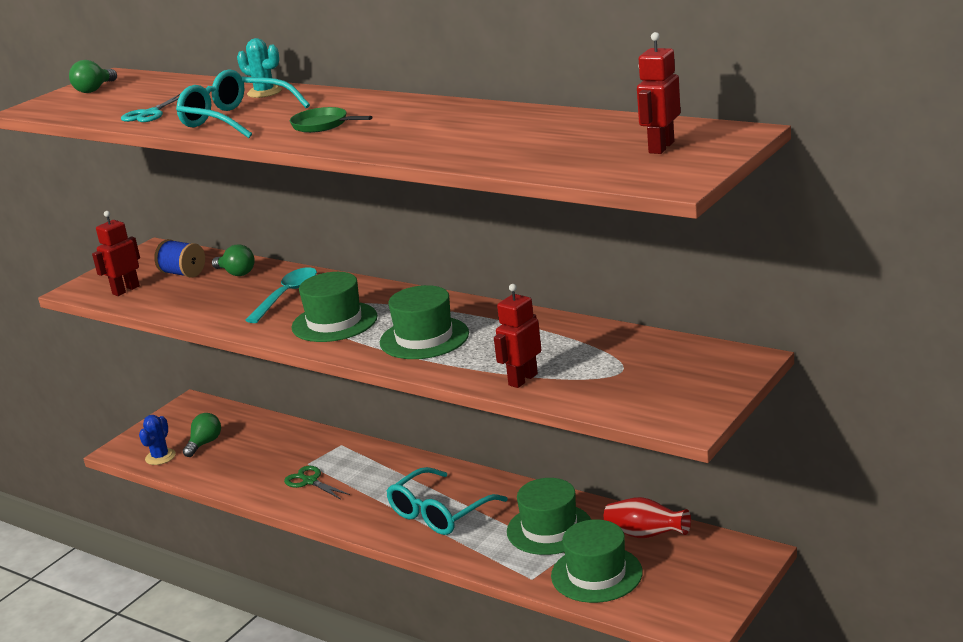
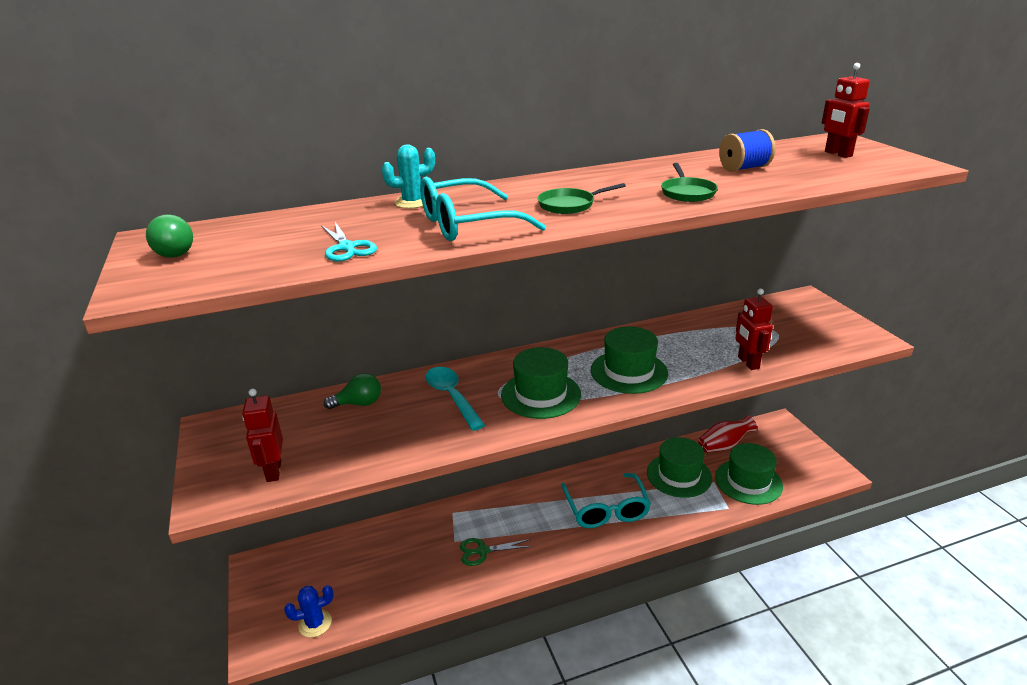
camera: 55 degrees left, 5 degrees up
(160, 457) = (315, 623): blue cactus -> blue cactus turned 75 degrees counterclockwise
(183, 273) = (303, 428): blue spool -> blue spool (744, 168)
(205, 443) = (336, 585): green light bulb -> none
(415, 141) = (687, 193): none -> green pan

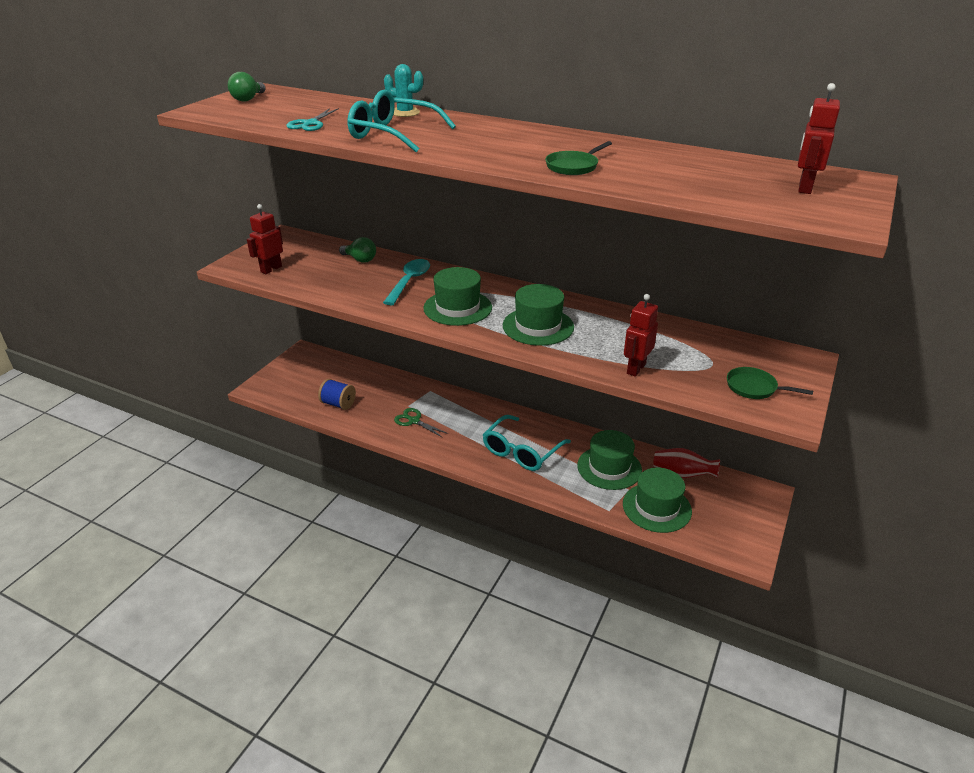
camera: 45 degrees right, 5 degrees up
(315, 623) = (290, 396): blue cactus -> none
(569, 205) = (477, 145): green pan -> green pan (754, 388)
(744, 168) = (677, 168): blue spool -> blue spool (338, 404)

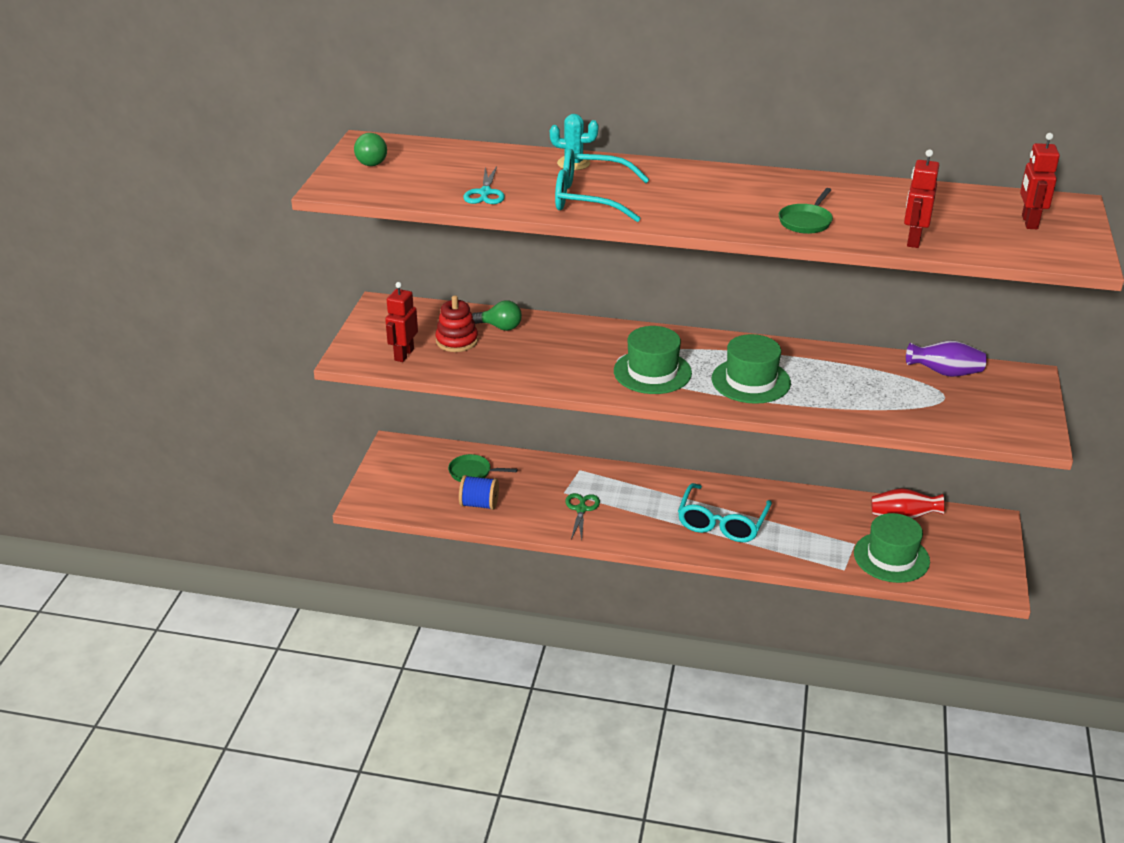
camera: 15 degrees left, 0 degrees up
(319, 265) = (457, 341): none -> red stacking toy
(409, 282) = (577, 347): turquoise spoon -> none
(414, 421) = (581, 509): green scissors -> green scissors turned 75 degrees clockwise
(609, 467) = (824, 524): green hat -> none
(636, 369) = (874, 413): red robot -> red robot (913, 240)
(722, 344) = (945, 373): none -> purple vase
(754, 388) = (994, 415): green pan -> green pan (472, 472)

